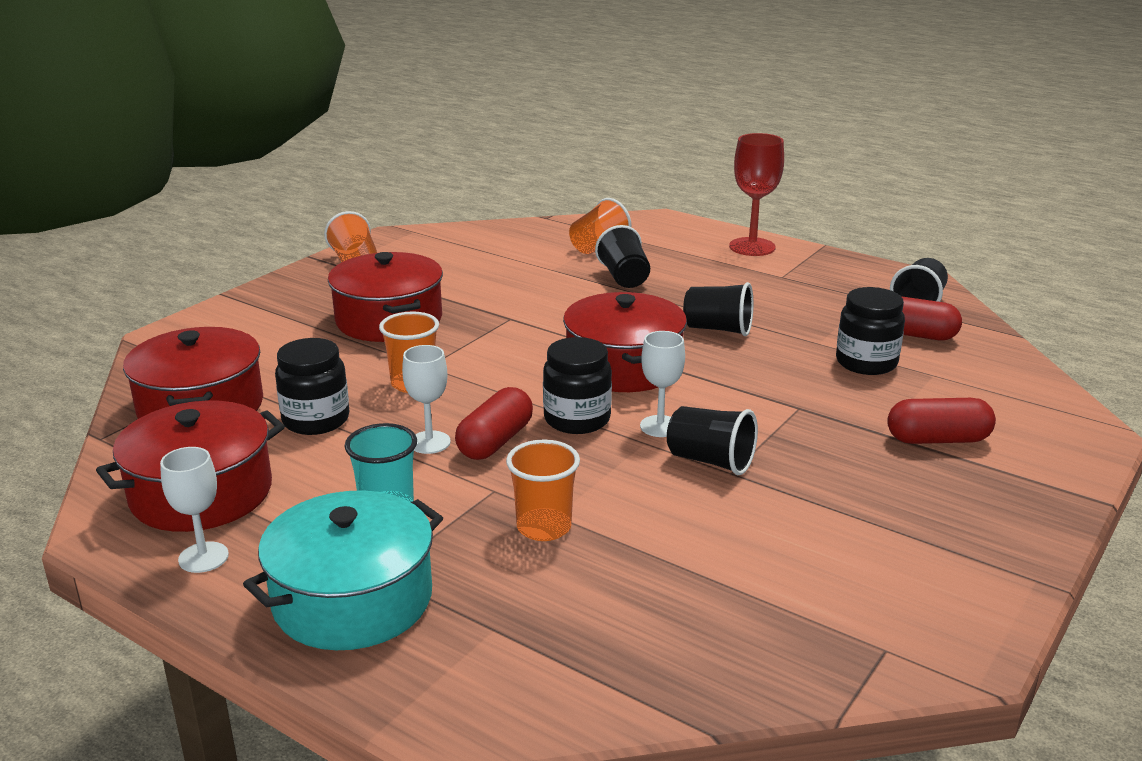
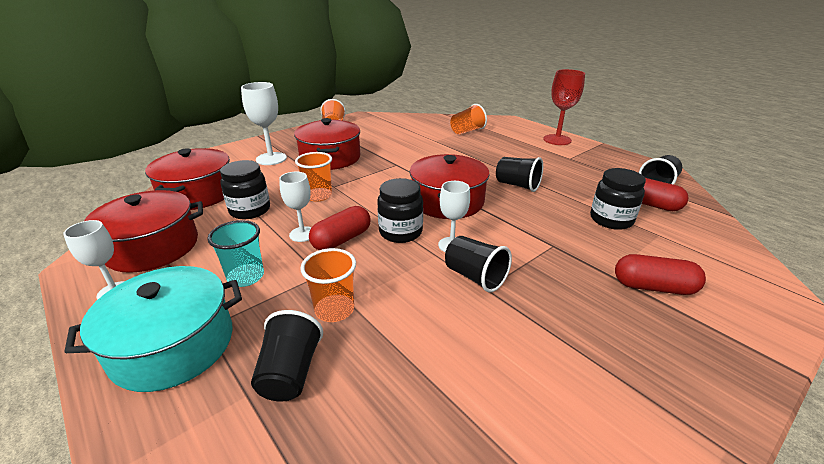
camera: 15 degrees right, 5 degrees up
(283, 333) = (271, 159): none -> white goblet
(624, 278) = (473, 149): black cup -> black cup (290, 373)

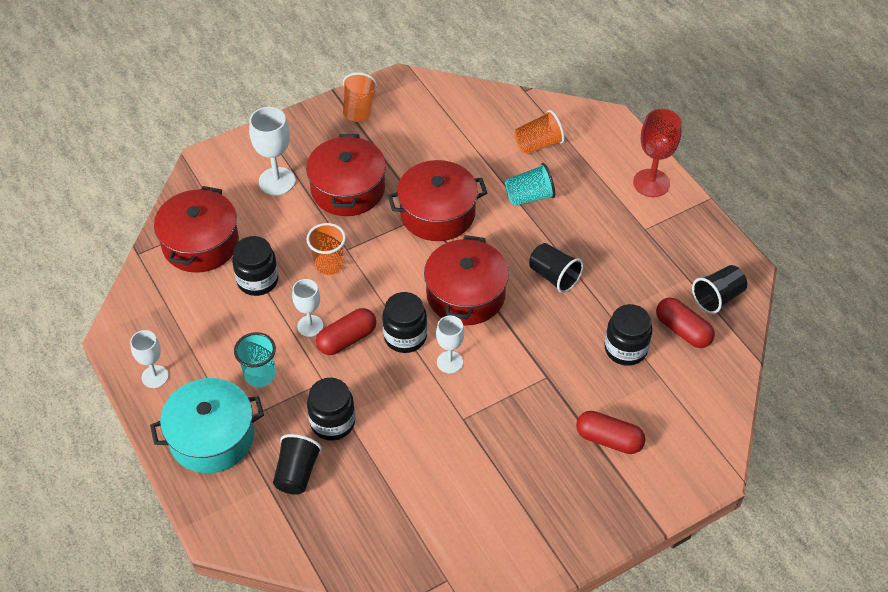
camera: 10 degrees right, 20 degrees up
(152, 247) = (172, 324): red pot -> red pot (437, 213)
(334, 310) = (332, 422): orange cup -> black jar
(473, 151) = (529, 196): none -> turquoise cup
(475, 277) = (458, 405): black cup -> none

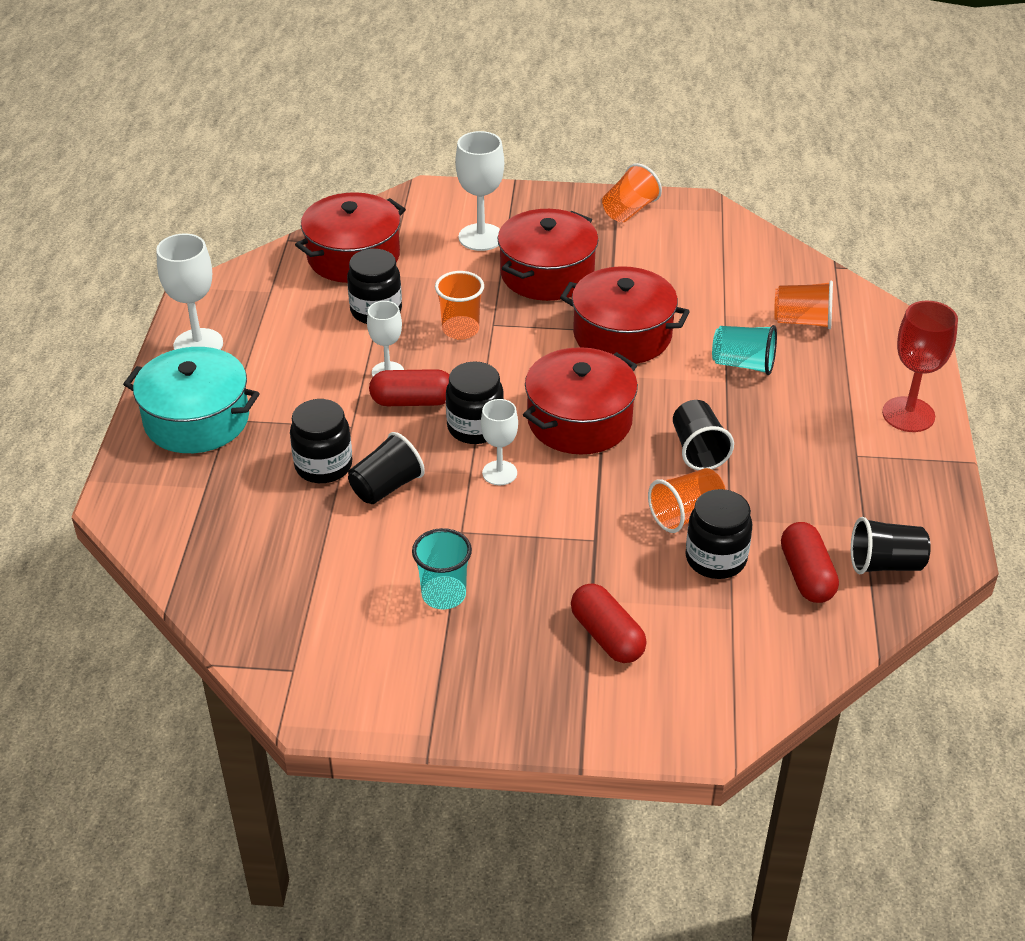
camera: 35 degrees right, 10 degrees down
(155, 376) = (198, 345): white goblet -> white goblet, size x1.54
(260, 375) = (295, 390): turquoise cup -> turquoise cup (443, 595)
(297, 473) = (243, 491): black cup -> black cup (386, 487)
(584, 327) = (686, 514): none -> orange cup

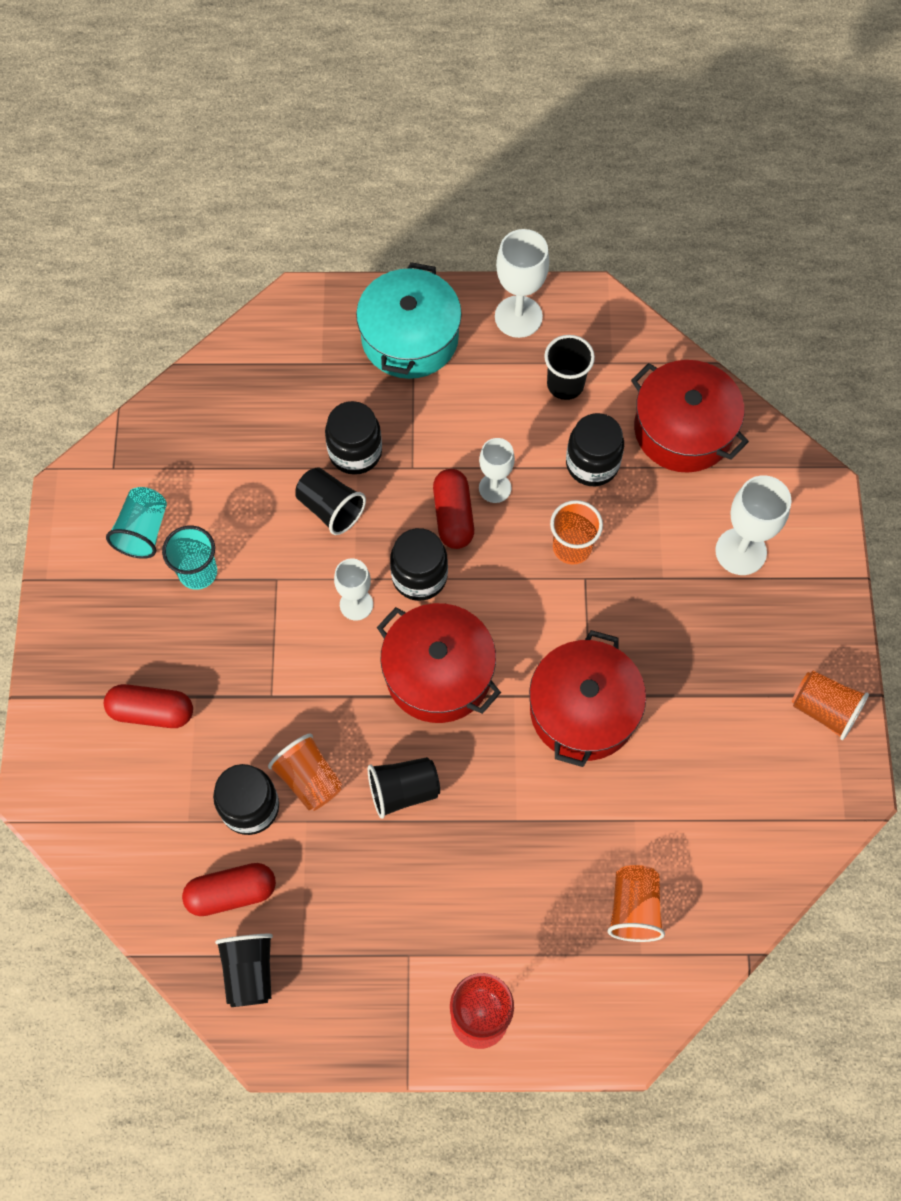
camera: 85 degrees right, 25 degrees up
(286, 321) = (565, 384): none -> black cup
(547, 274) = (683, 625): red pot -> none
(607, 636) = (151, 711): red capsule -> red capsule turned 45 degrees clockwise
(743, 364) = (547, 839): turquoise cup -> turquoise cup (143, 531)

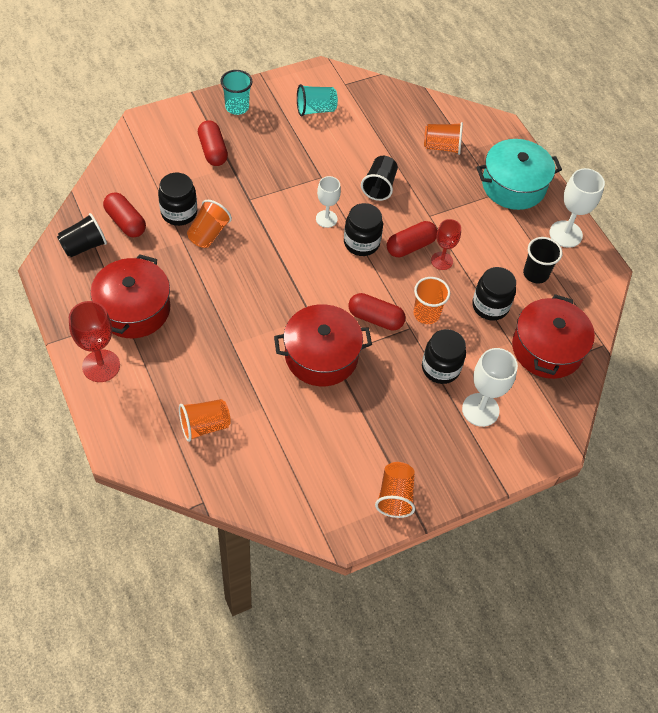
camera: 60 degrees right, 10 degrees down
(198, 572) = (305, 141): turquoise cup -> turquoise cup (237, 107)
(299, 394) = (442, 147): none -> orange cup
(355, 452) = (422, 185): black jar -> black jar (440, 368)
(403, 791) = (223, 281): black cup -> none
(438, 673) = (305, 273): red pot -> red pot (134, 309)
(495, 488) = (442, 261): white goblet -> red goblet
(552, 614) = (375, 318): none -> red capsule

